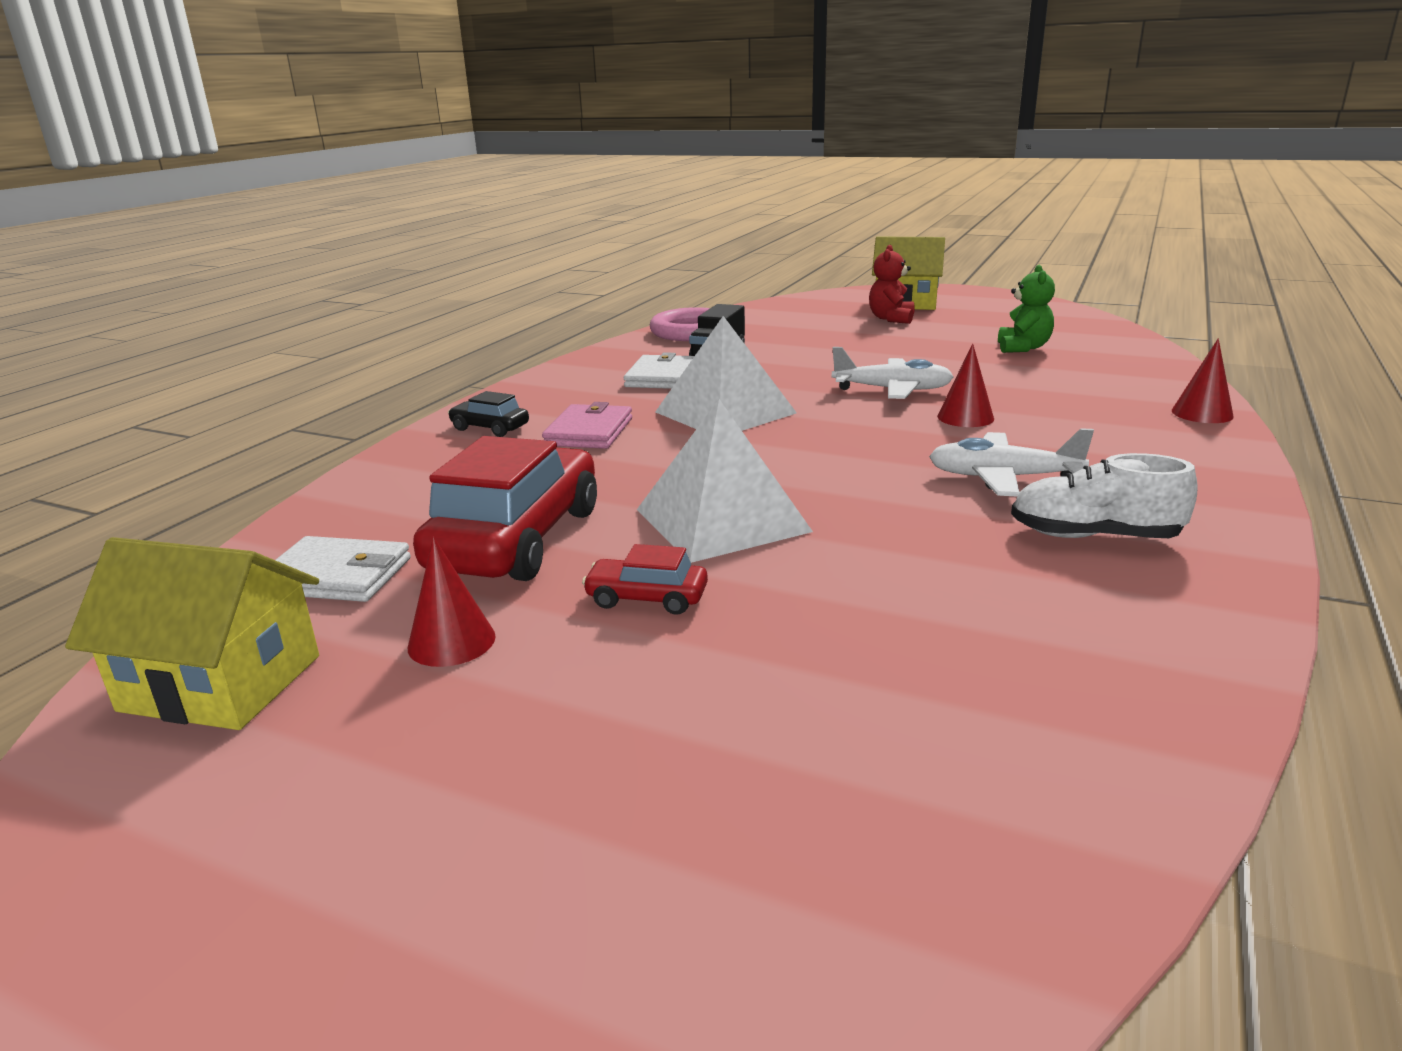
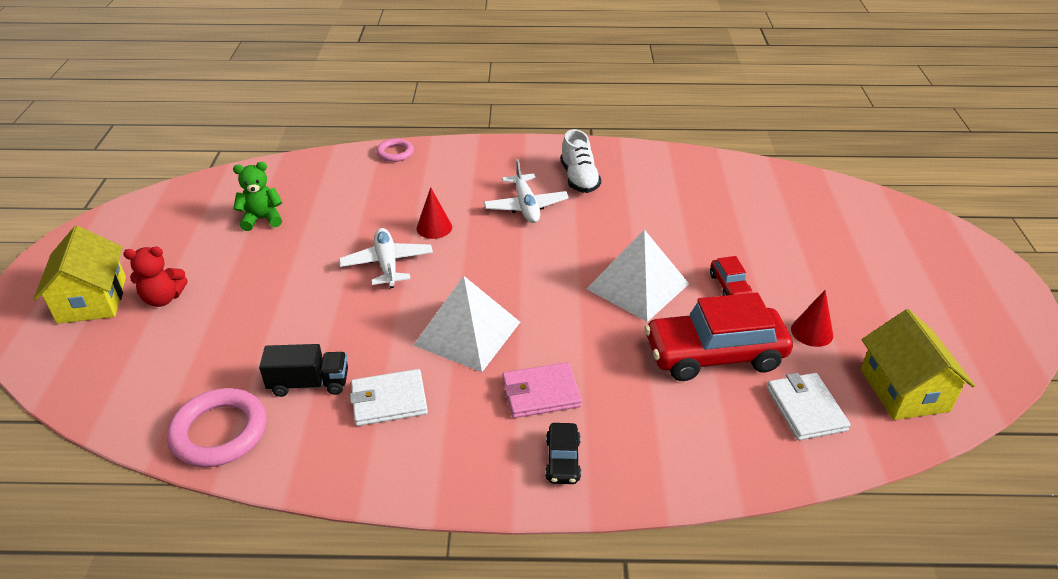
camera: 115 degrees left, 15 degrees up
(1202, 413) = (395, 153): red cone -> pink ring

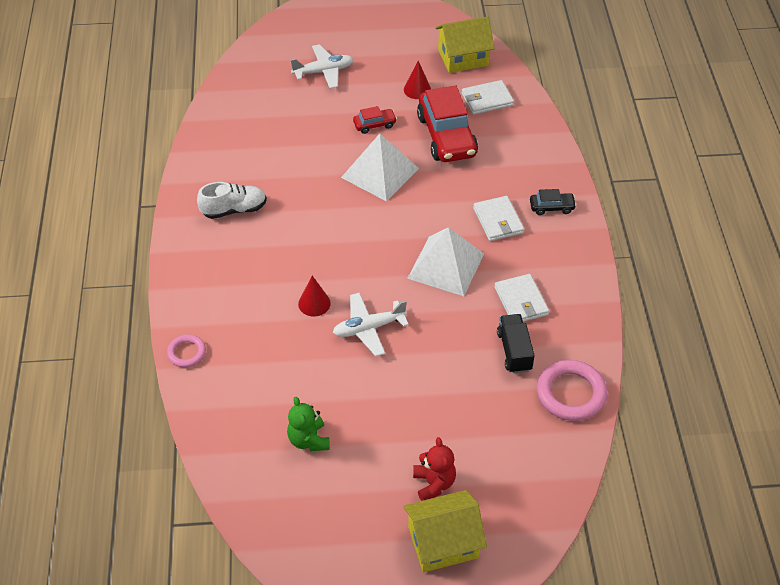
camera: 95 degrees left, 10 degrees up
(526, 206) = (278, 243): white plane -> white plane (323, 71)
(541, 393) = (498, 221): pink wallet -> white wallet

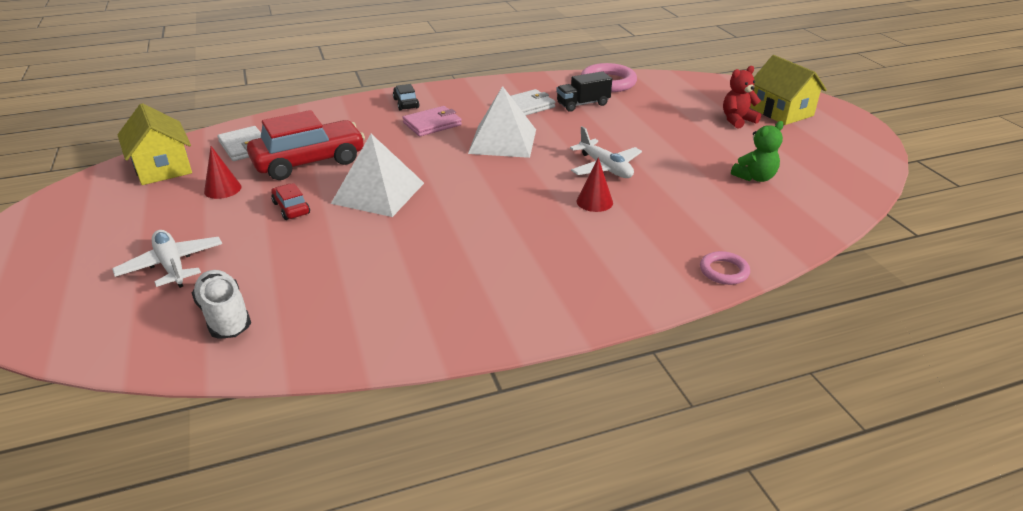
camera: 105 degrees left, 15 degrees down
(234, 210) = (476, 287): white shoe -> white shoe (225, 316)
(498, 221) = (432, 124): white wallet -> pink wallet

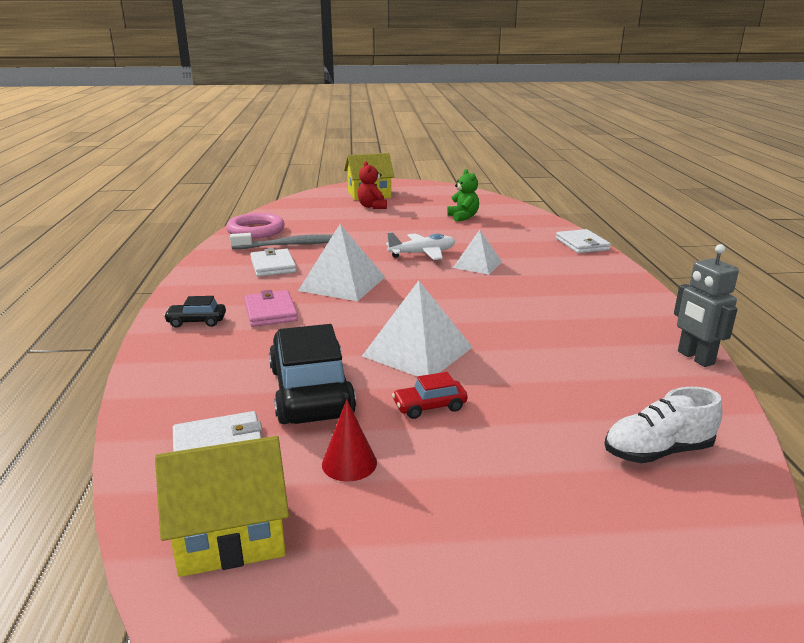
camera: 75 degrees left, 10 degrees down
(172, 265) = (549, 500): white plane -> none
(309, 162) = (311, 391): red car -> black car
(398, 351) = (695, 358): none -> grey robot
(583, 104) = (293, 245): black truck -> grey toothbrush
(594, 202) = (477, 264): red cone -> white pyramid
(724, 271) = (582, 244): pink ring -> white wallet

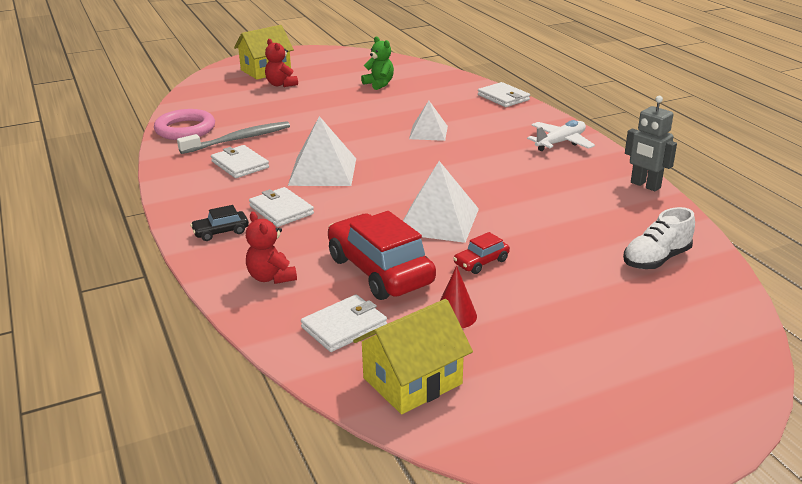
camera: 20 degrees left, 5 degrees up
(198, 375) = (271, 277): none -> red teddy bear
(270, 311) = (281, 210): pink wallet -> white wallet
(311, 391) = (380, 270): black car -> red car
(422, 254) = (371, 129): white plane -> white plane (560, 142)

